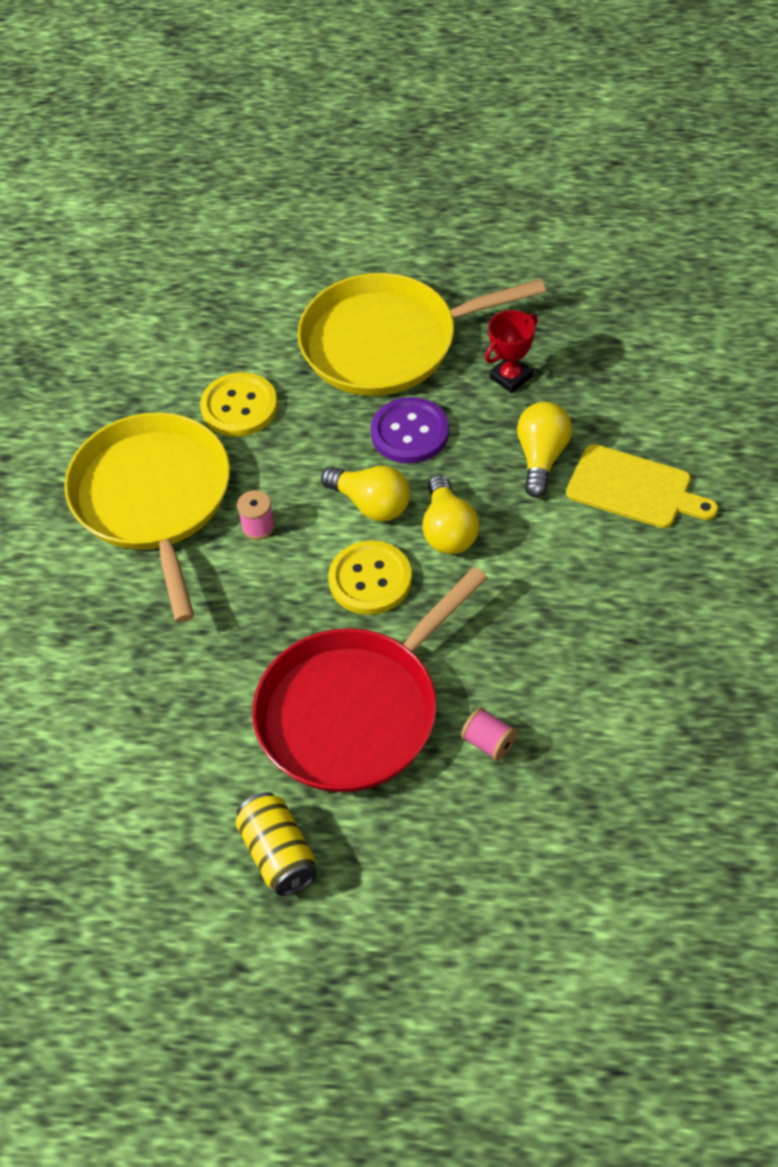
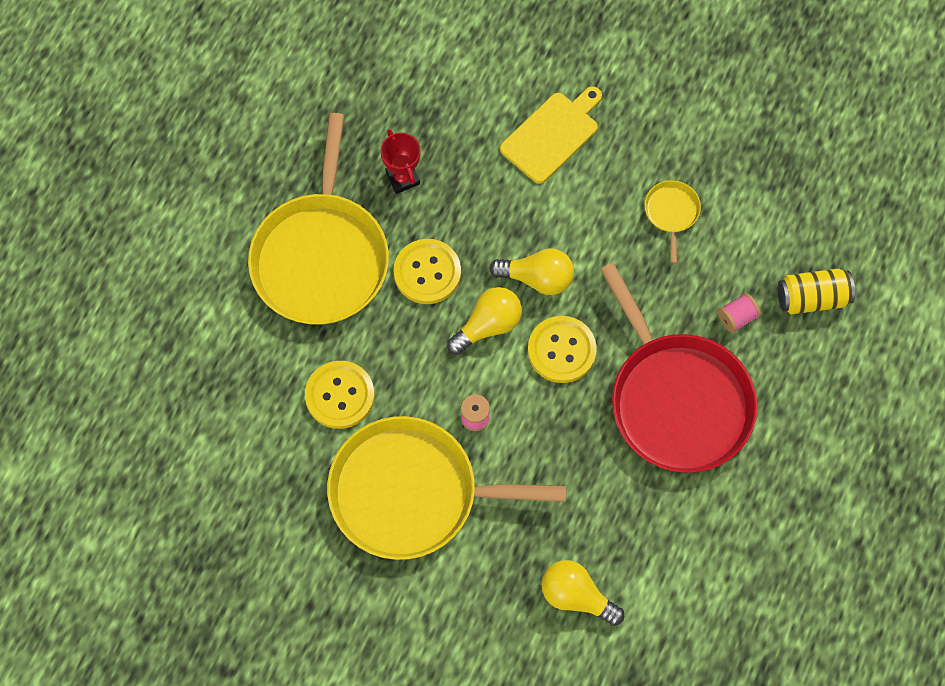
camera: 75 degrees left, 15 degrees up
(278, 854) = (778, 490): yellow can -> yellow can (812, 298)
(410, 432) = (427, 272): purple button -> yellow button
(542, 457) = (494, 186): yellow light bulb -> yellow light bulb (576, 596)
(595, 633) = (671, 213): none -> yellow pan

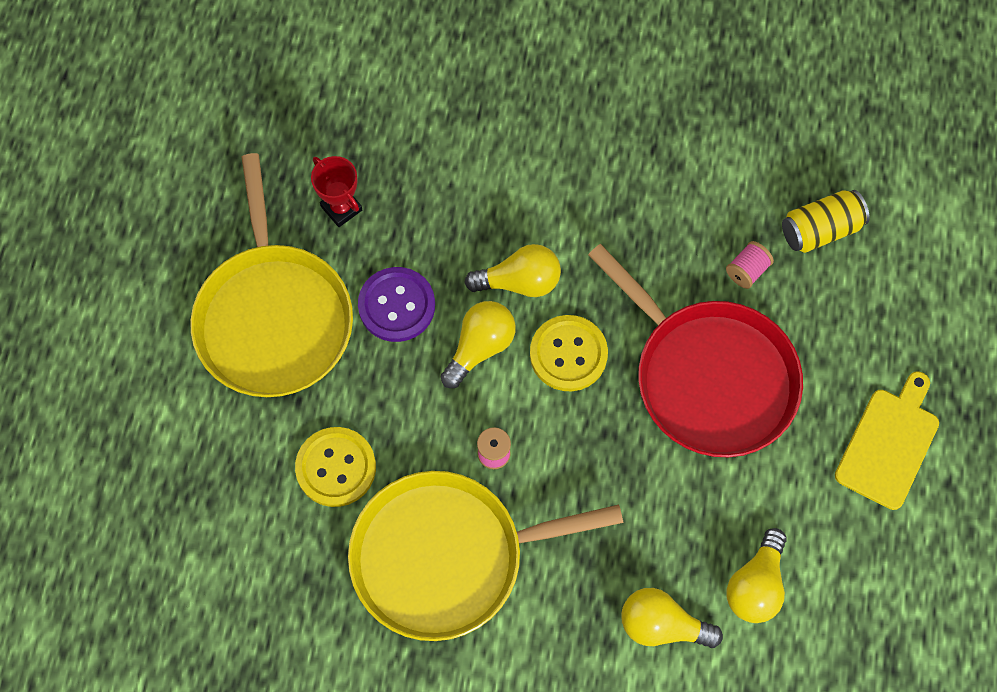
camera: 15 degrees left, 0 degrees up
(427, 272) = (396, 305): yellow button -> purple button
(552, 135) = (492, 122): yellow cutting board -> yellow cutting board (889, 444)
(665, 584) = (755, 585): none -> yellow light bulb
(671, 213) = (644, 175): yellow pan -> none

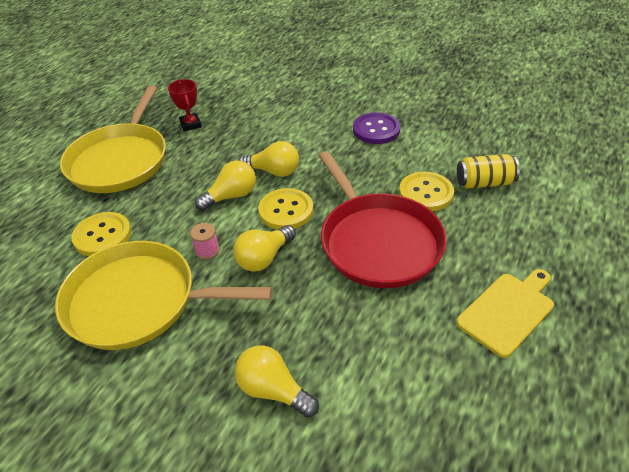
camera: 20 degrees right, 25 degrees down
(396, 305) = (193, 168): purple button -> purple button (376, 130)
(747, 271) = (426, 193): pink spool -> yellow button
(755, 585) = (364, 381): yellow light bulb -> yellow light bulb (264, 258)

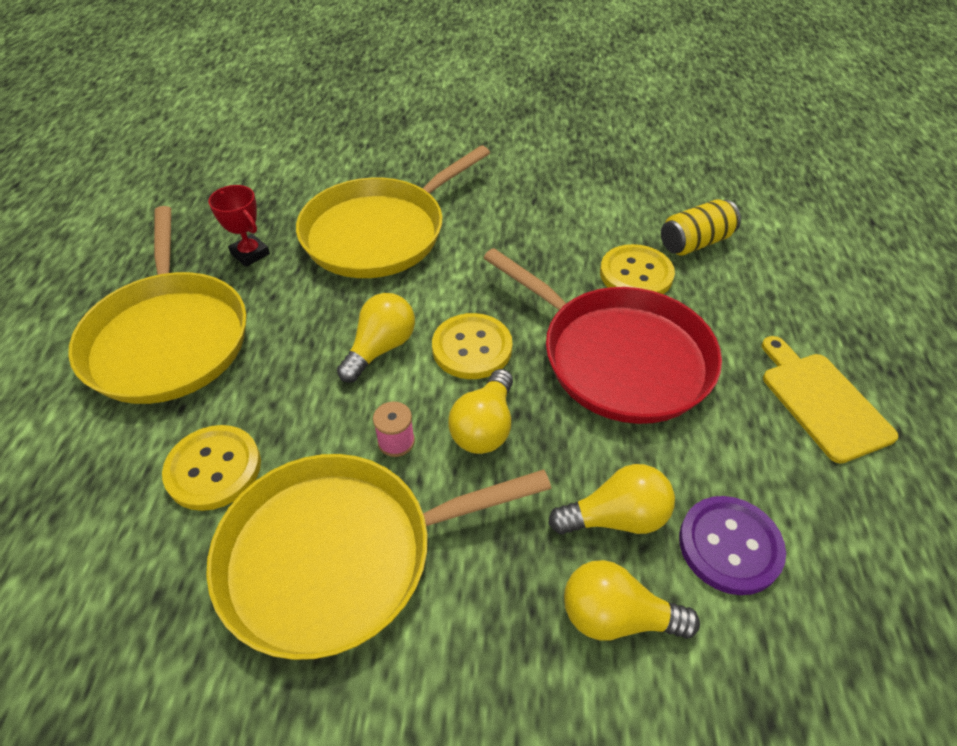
camera: 25 degrees left, 5 degrees up
(273, 129) = (380, 232): none -> yellow pan
(273, 171) = (419, 295): yellow light bulb -> yellow light bulb (616, 517)
(376, 130) = (521, 202): purple button -> purple button (729, 546)
(507, 311) = (822, 401): yellow cutting board -> yellow cutting board turned 45 degrees counterclockwise

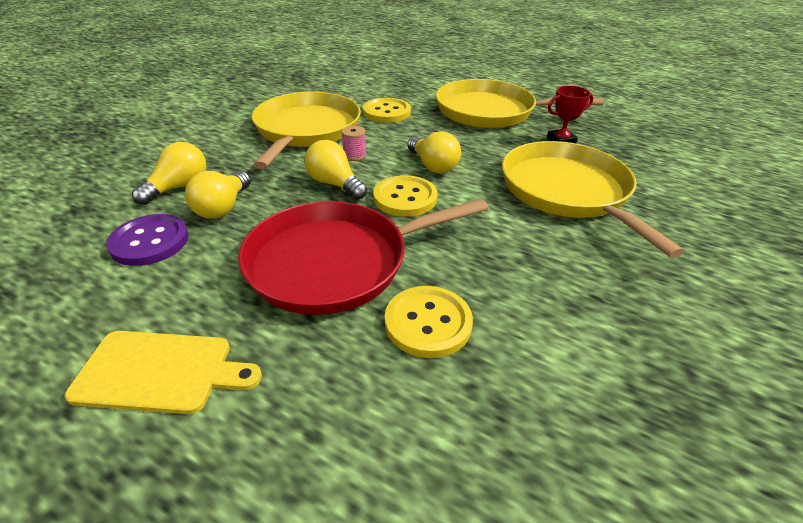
camera: 115 degrees right, 10 degrees down
(695, 243) = (453, 412): yellow can -> none

